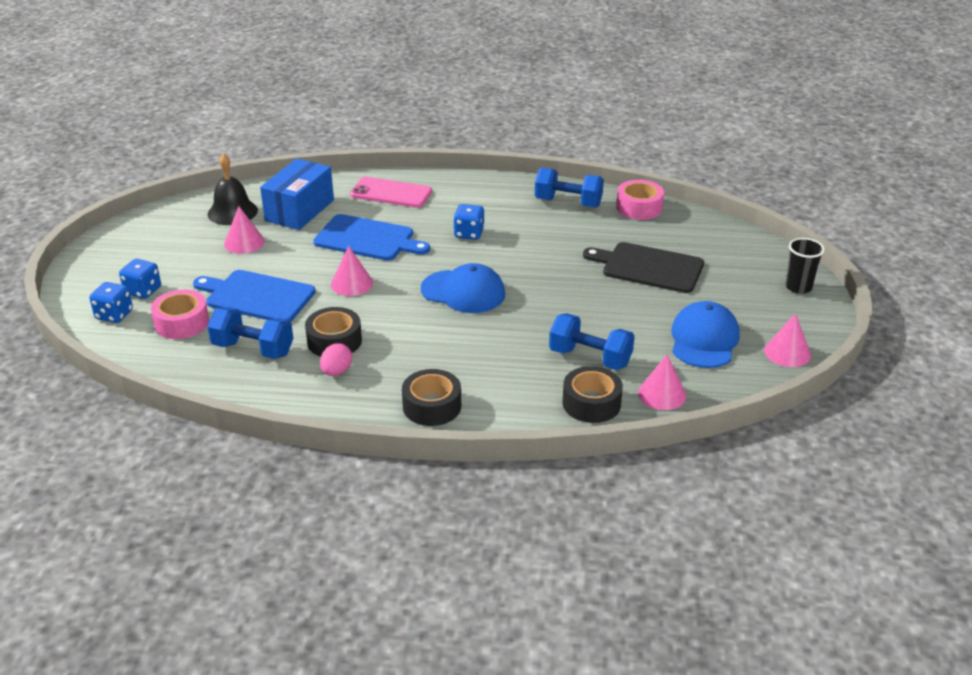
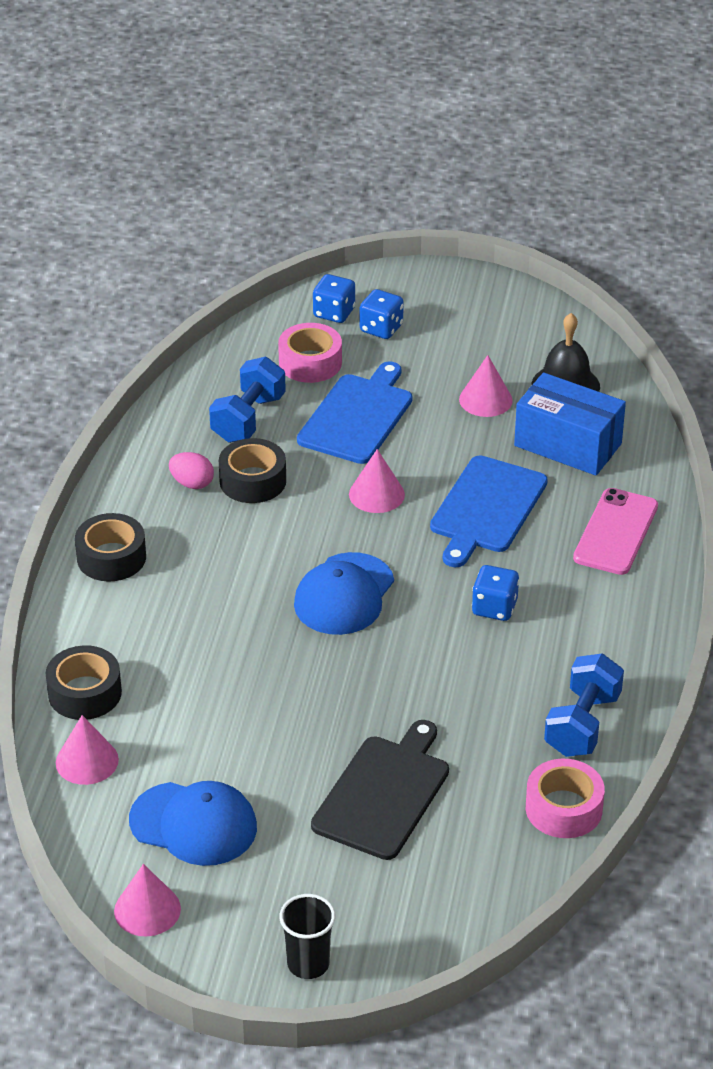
camera: 95 degrees right, 5 degrees up
(590, 358) = (175, 702): blue dumbbell -> none

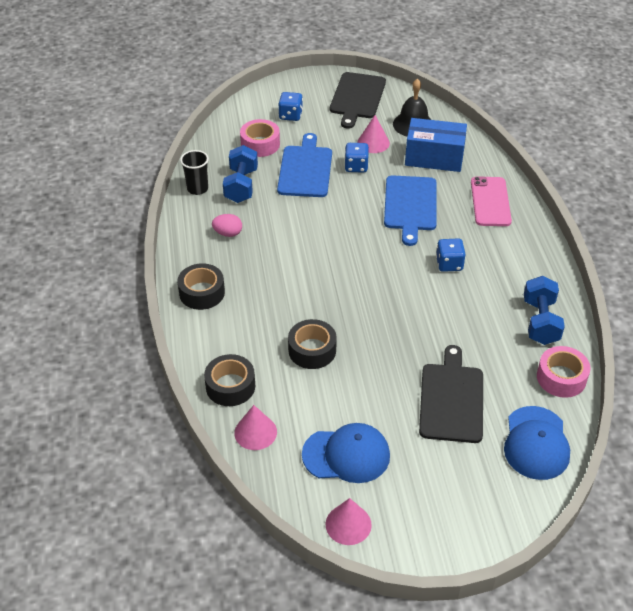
camera: 20 degrees left, 5 degrees up
(253, 481) = (264, 223): black tape -> black tape (312, 350)
(308, 964) = (470, 529): black cup -> black cup (197, 189)
(334, 313) = (258, 112): blue dice -> blue dice (356, 166)
(344, 594) = (357, 279): blue cap -> blue cap (536, 443)
(376, 494) = (342, 213): pink cone -> none
(501, 323) = (357, 97): none -> black cutting board

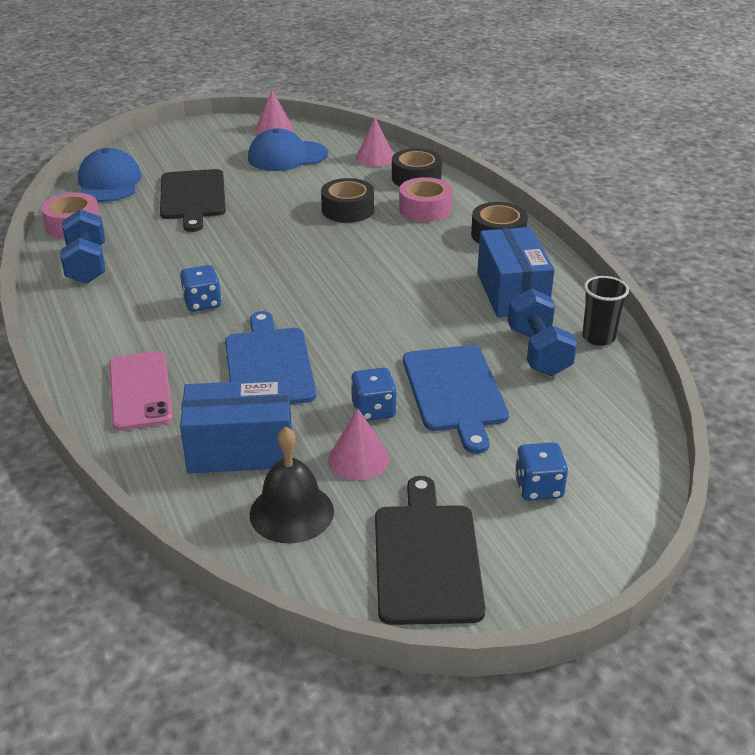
camera: 165 degrees right, 10 degrees down
(228, 233) = (512, 292): pink egg -> blue box
(260, 144) = (555, 421): pink tape -> pink tape (425, 209)

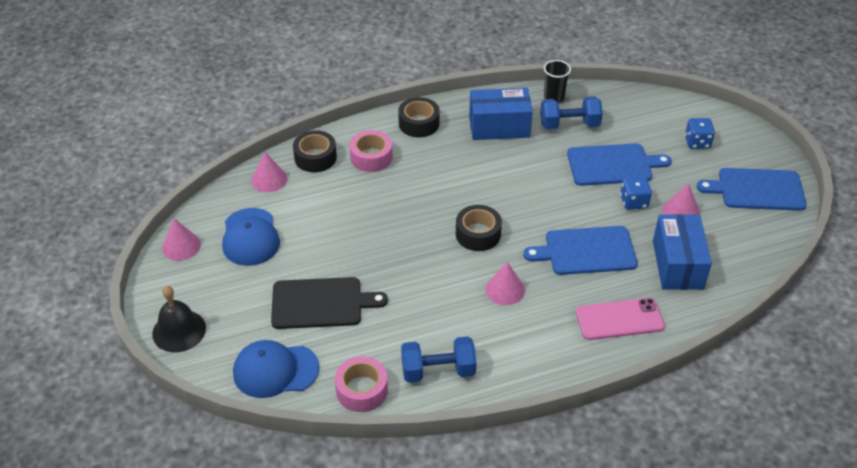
camera: 85 degrees left, 10 degrees up
(202, 303) = (505, 289): blue dice -> pink cone
(291, 512) = (731, 241): black bell -> black bell (179, 330)
(348, 210) = (365, 201): black tape -> black tape (478, 234)
(426, 557) = (757, 189): black cutting board -> blue cutting board

